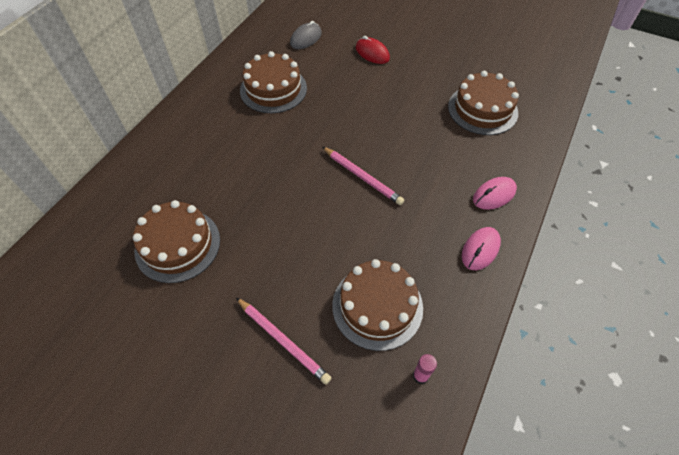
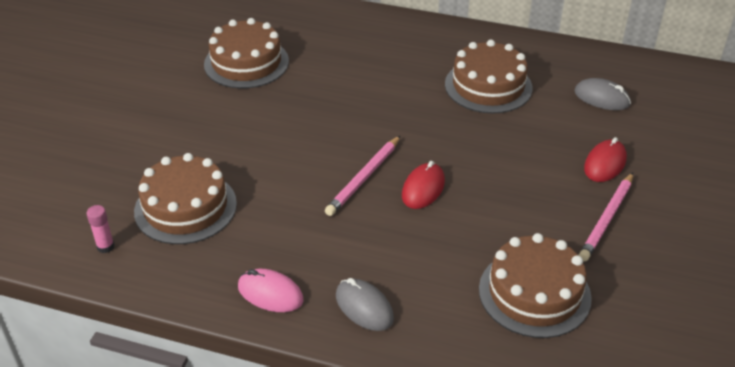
camera: 80 degrees right, 15 degrees down
(283, 341) = (145, 146): pink pencil -> pink pencil (607, 219)
(380, 145) = (423, 189): none -> red mouse
(494, 195) = (364, 307): pink mouse -> grey mouse

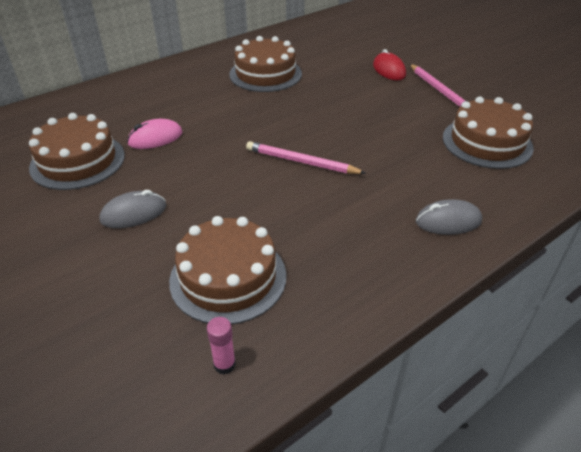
camera: 55 degrees left, 0 degrees up
(270, 293) = (393, 267): pink mouse -> pink mouse (155, 138)
(364, 178) = (301, 162): pink pencil -> pink pencil turned 135 degrees clockwise
(423, 189) = (342, 141): red mouse -> none
(601, 98) = (327, 46): grey mouse -> grey mouse (133, 213)

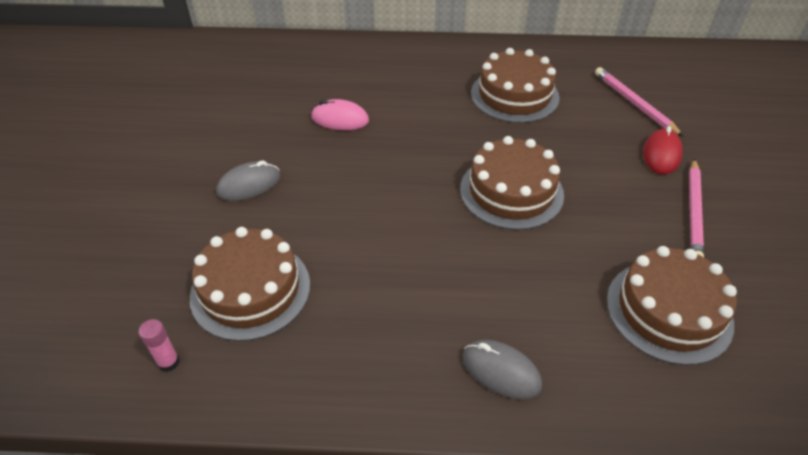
camera: 40 degrees right, 5 degrees up
(77, 161) = (261, 111): brown cake -> brown cake (511, 191)
(133, 213) = (249, 184): grey mouse -> grey mouse turned 45 degrees counterclockwise
(301, 162) = (435, 215): pink pencil -> pink pencil (634, 103)

